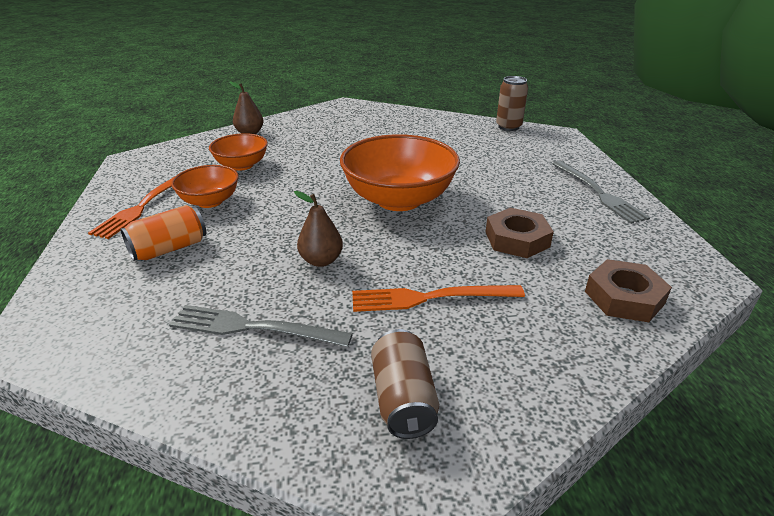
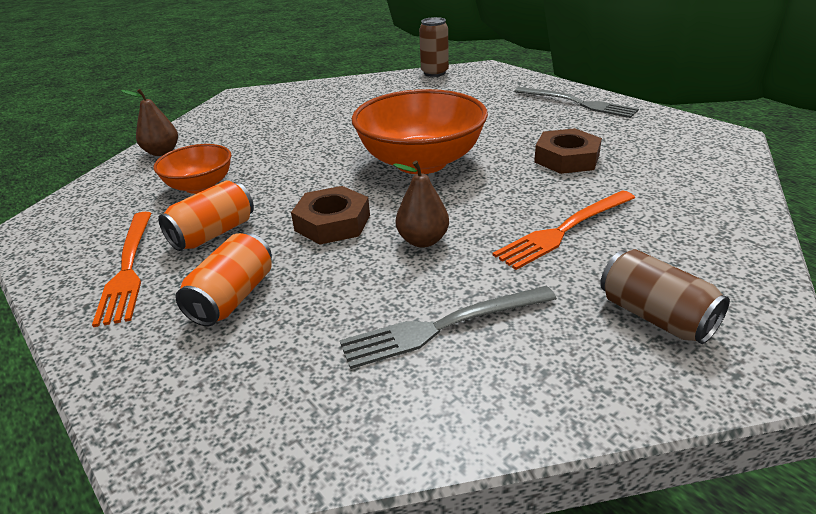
camera: 30 degrees left, 0 degrees up
(210, 201) = (213, 233): orange bowl -> orange can
(624, 297) = (698, 171): brown nut -> brown nut (332, 223)

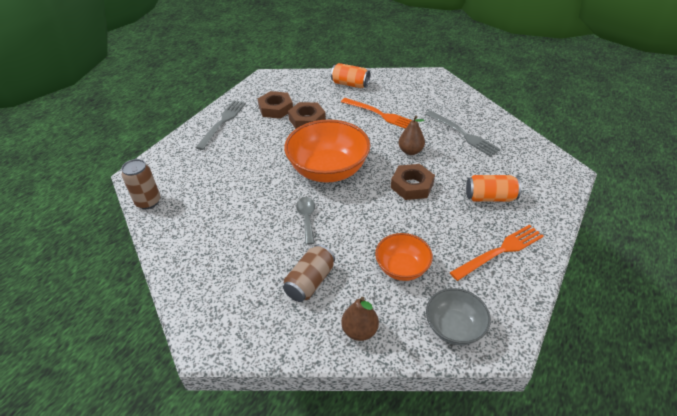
camera: 110 degrees left, 10 degrees up
(90, 201) = (454, 327): none -> grey bowl
(213, 233) = (449, 231): orange can -> orange can (350, 84)
(339, 141) = (307, 218): none -> grey spoon
(609, 137) = (275, 108): none -> brown nut
(655, 316) = (425, 93): brown can -> brown can (310, 282)

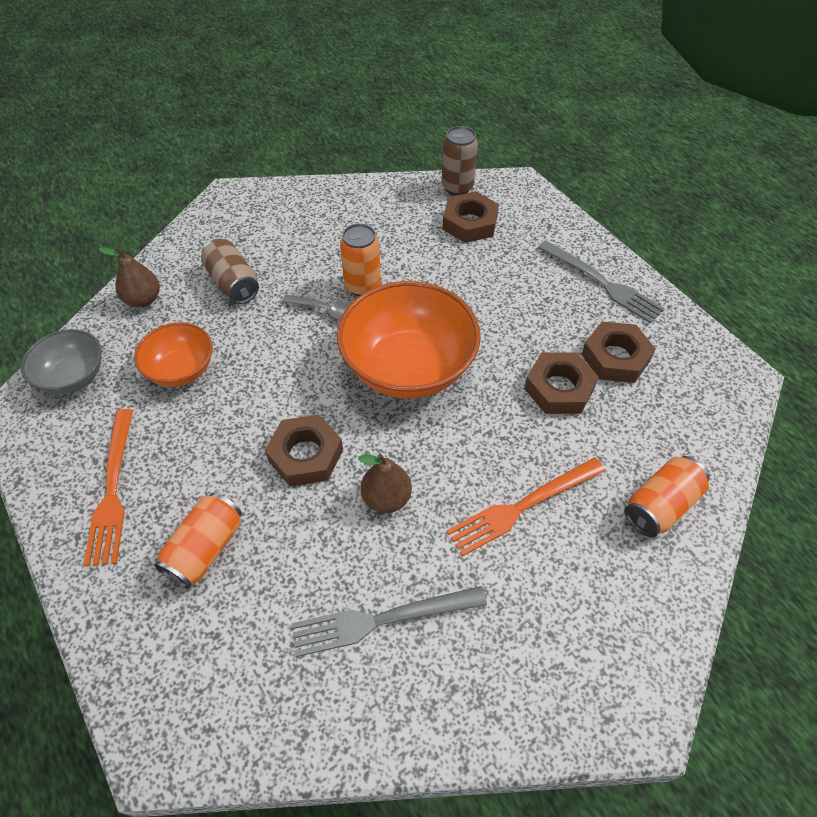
camera: 115 degrees right, 10 degrees up
(188, 184) = (470, 223): none -> brown nut
(274, 212) = (362, 286): none -> orange can

